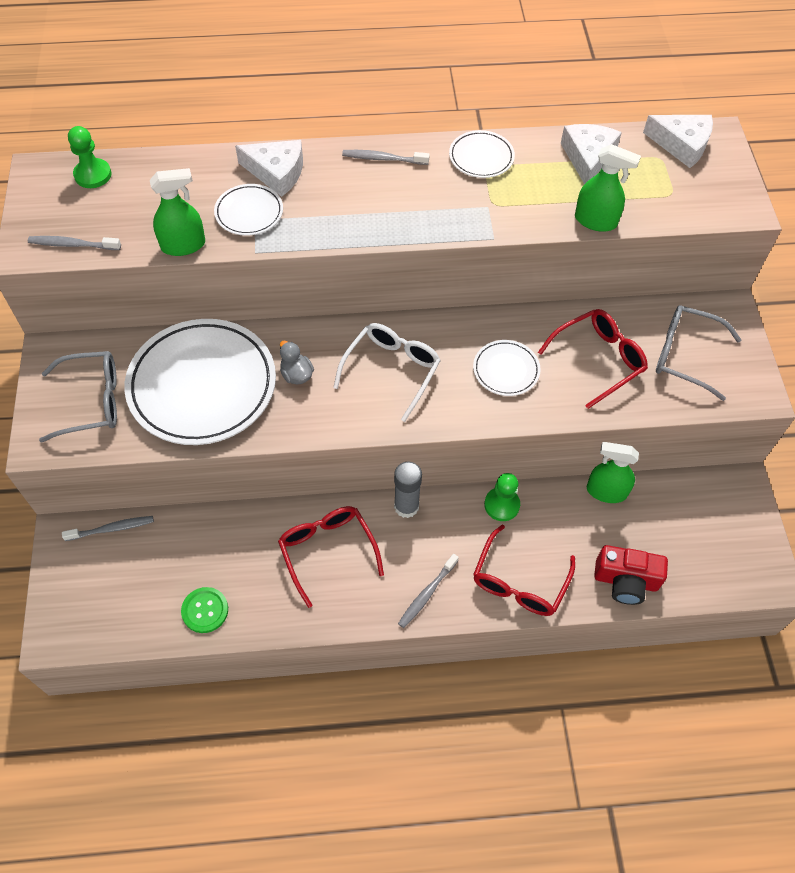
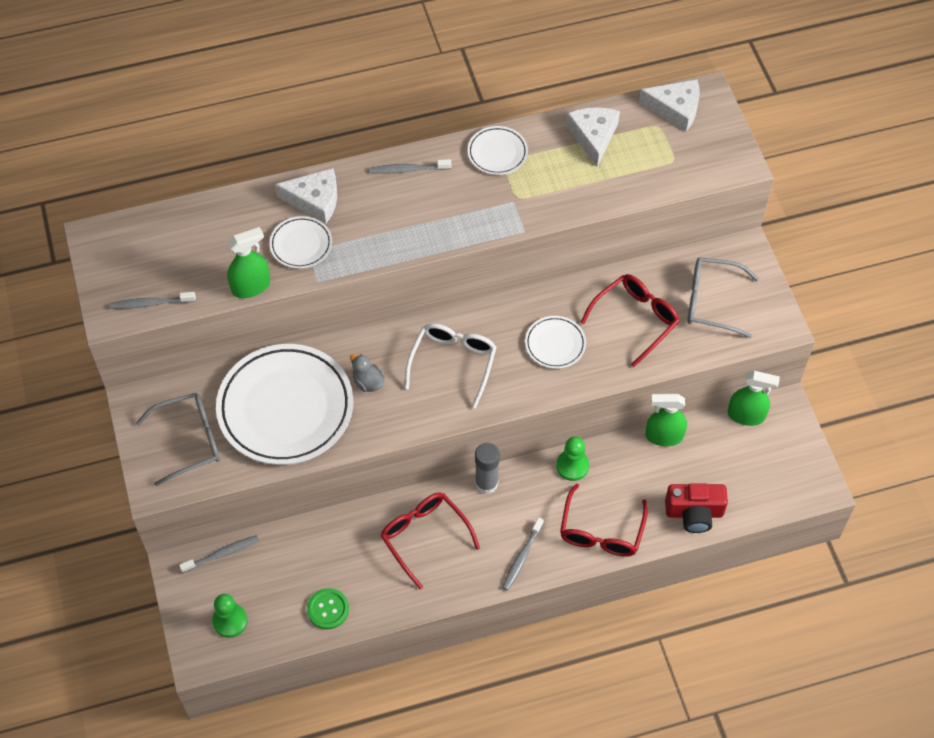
camera: 10 degrees left, 0 degrees up
(93, 175) = (146, 232): green pawn -> green pawn (230, 621)
(595, 221) = (611, 199): green spray bottle -> green spray bottle (746, 415)

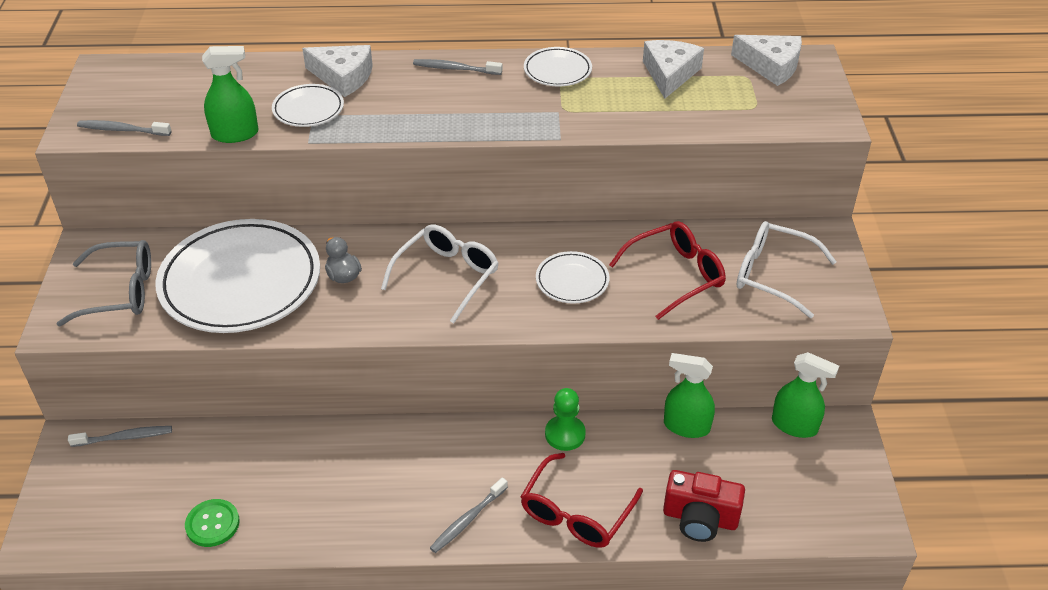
camera: 15 degrees right, 15 degrees down
(230, 621) = (95, 510): green pawn -> none
(424, 537) = (360, 471): red glasses -> none
(486, 483) = (456, 431): grey glue stick -> none
(712, 302) = (773, 275): grey glasses -> white glasses

